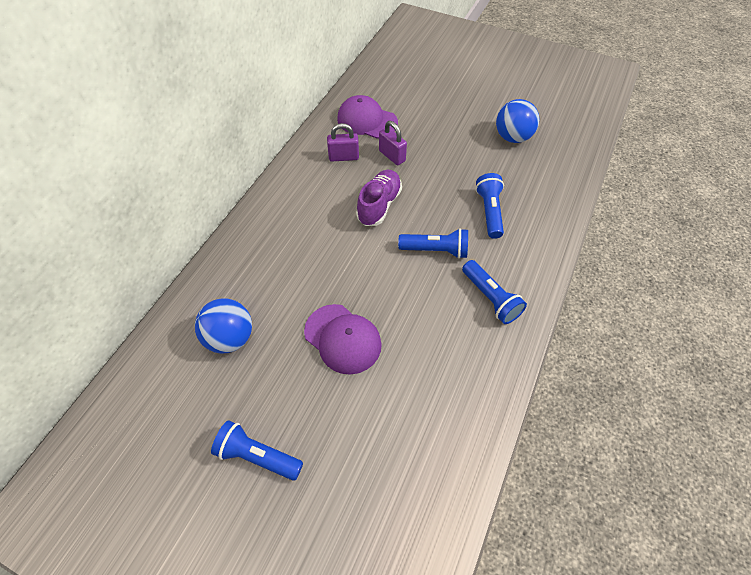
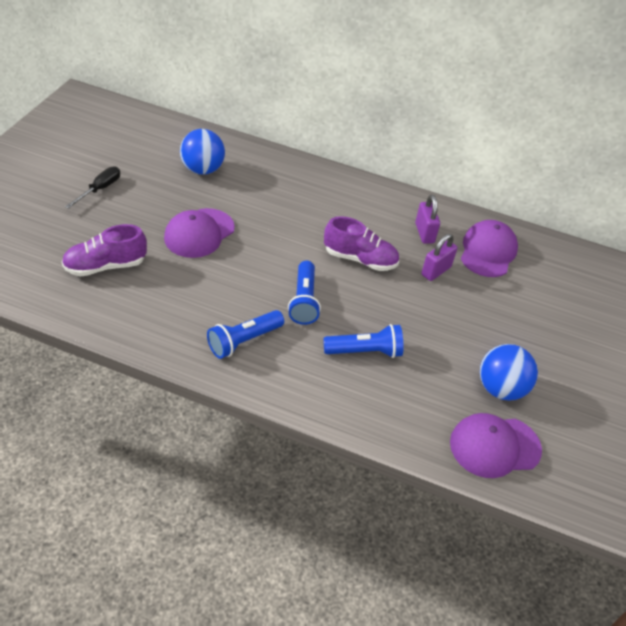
camera: 80 degrees right, 10 degrees down
(257, 456) = (100, 189): blue flashlight -> black screwdriver
(398, 433) = (105, 266): none -> purple shoe
(564, 149) = (494, 446): none -> purple cap

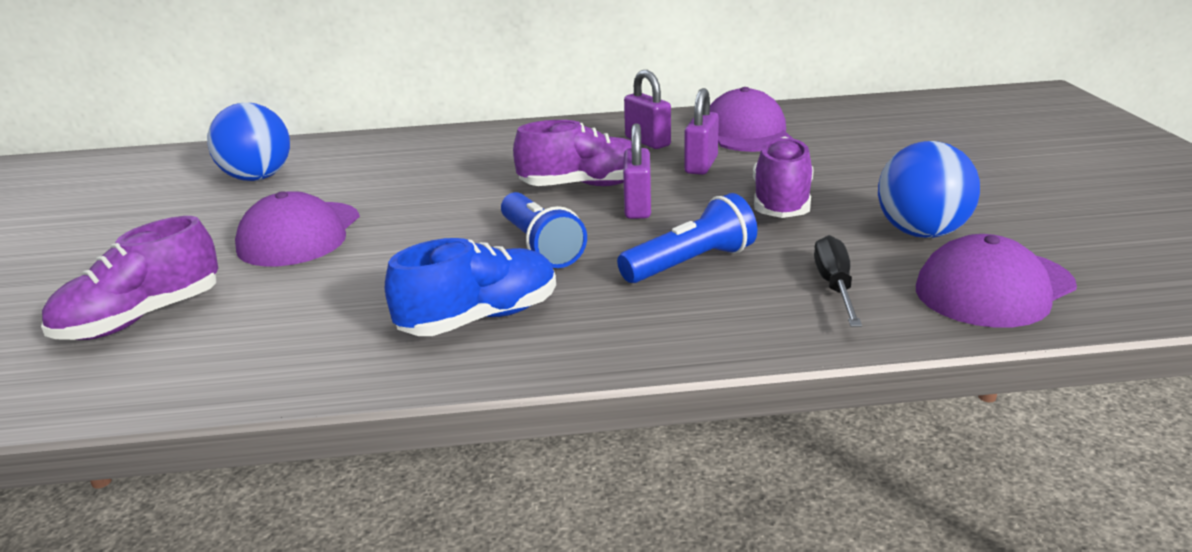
camera: 20 degrees left, 20 degrees down
(100, 189) = (78, 242): black screwdriver -> black screwdriver (835, 286)
(243, 341) = (480, 319): blue flashlight -> blue shoe
(373, 292) = (637, 207): none -> purple padlock
(450, 327) = (781, 203): none -> purple shoe

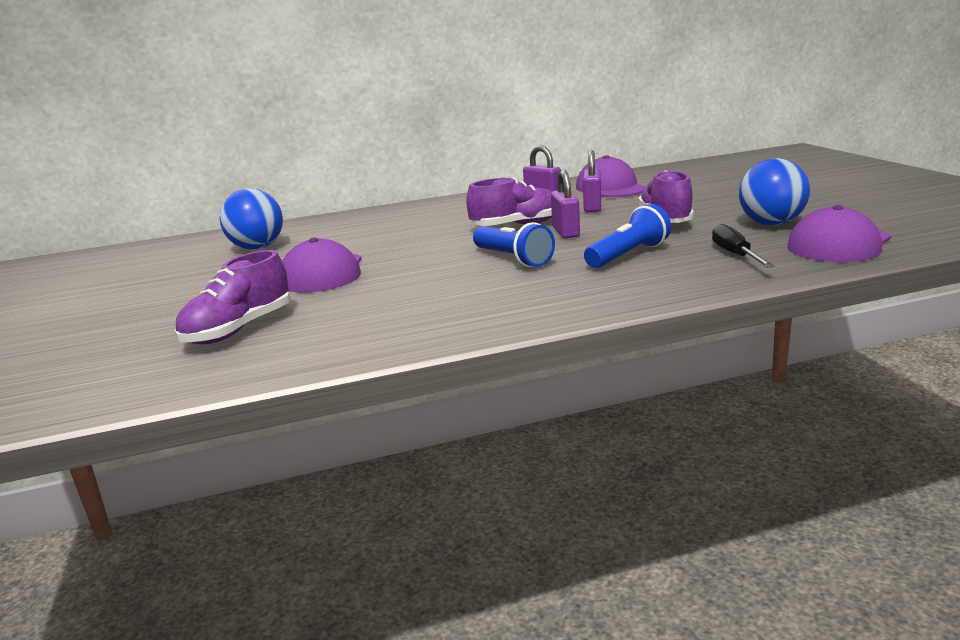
camera: 10 degrees left, 5 degrees down
(480, 319) = (502, 298): blue shoe -> none

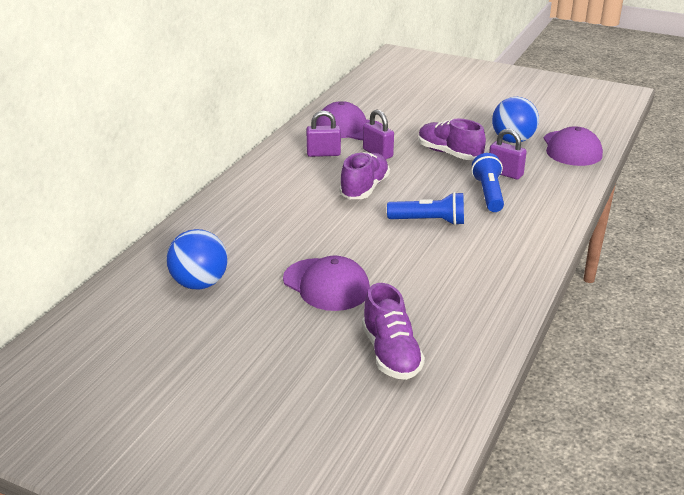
camera: 50 degrees left, 10 degrees up
(566, 232) = (411, 185): purple padlock -> purple padlock (505, 173)
(735, 255) = (541, 174): black screwdriver -> none

